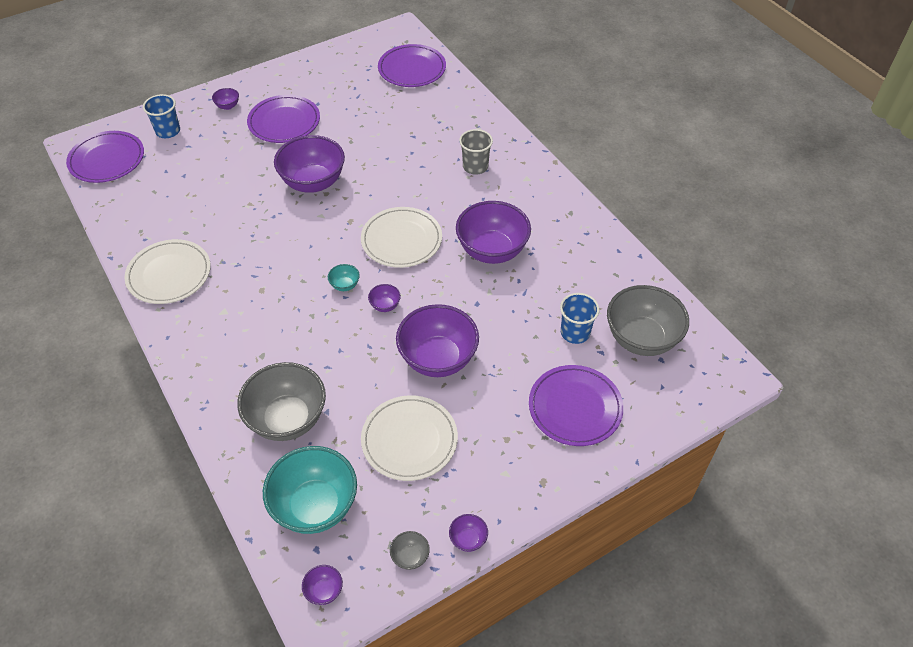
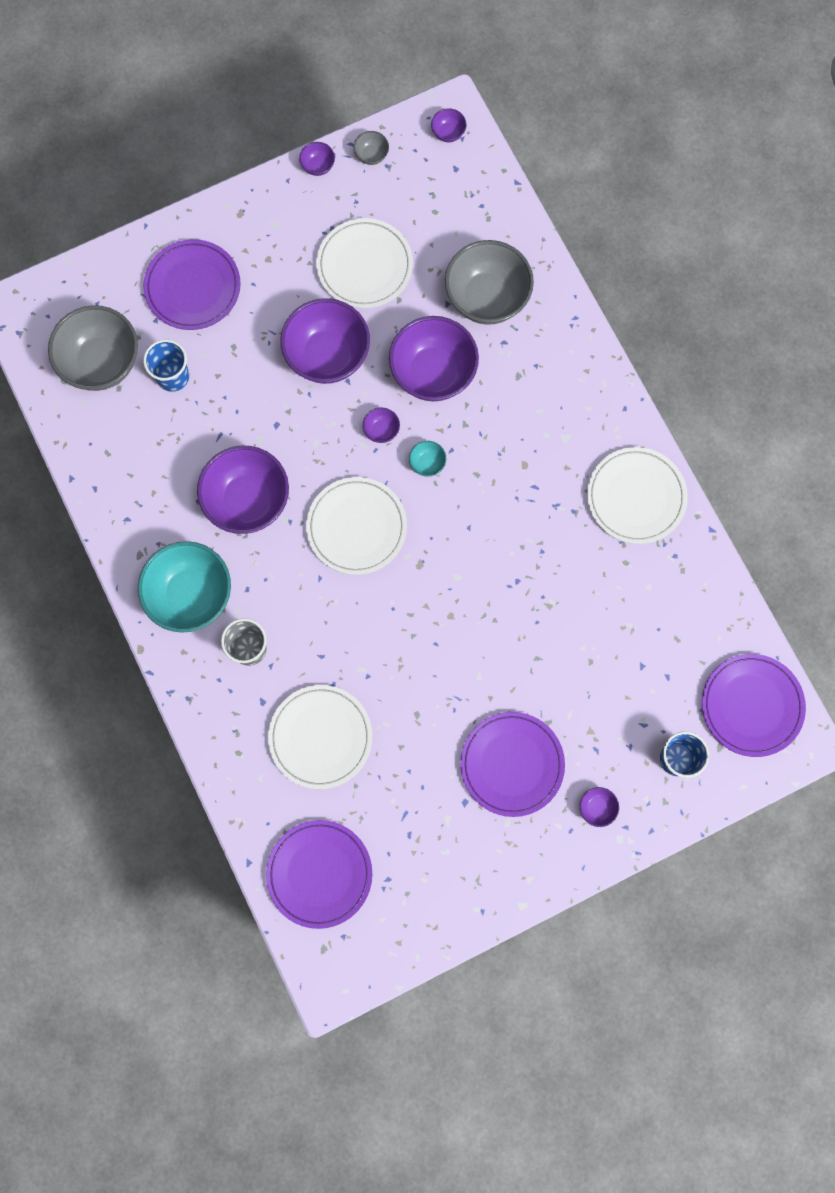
camera: 175 degrees left, 25 degrees up
(313, 182) = (467, 637): purple bowl -> purple bowl (433, 373)
(315, 506) = (457, 207): turquoise bowl -> turquoise bowl (191, 595)
(418, 127) = (320, 737): none -> white plate

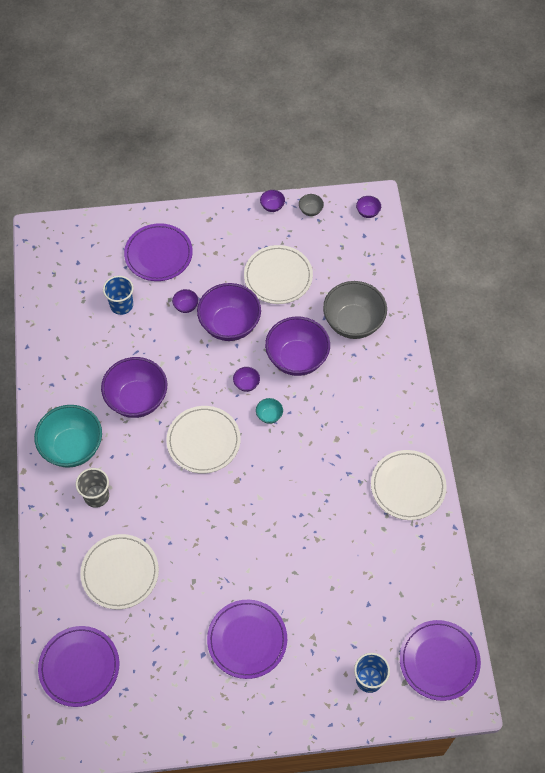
camera: 20 degrees right, 15 degrees down
(102, 363) = (79, 282): grey bowl -> none
(597, 808) = (297, 693): purple bowl -> purple bowl (186, 306)

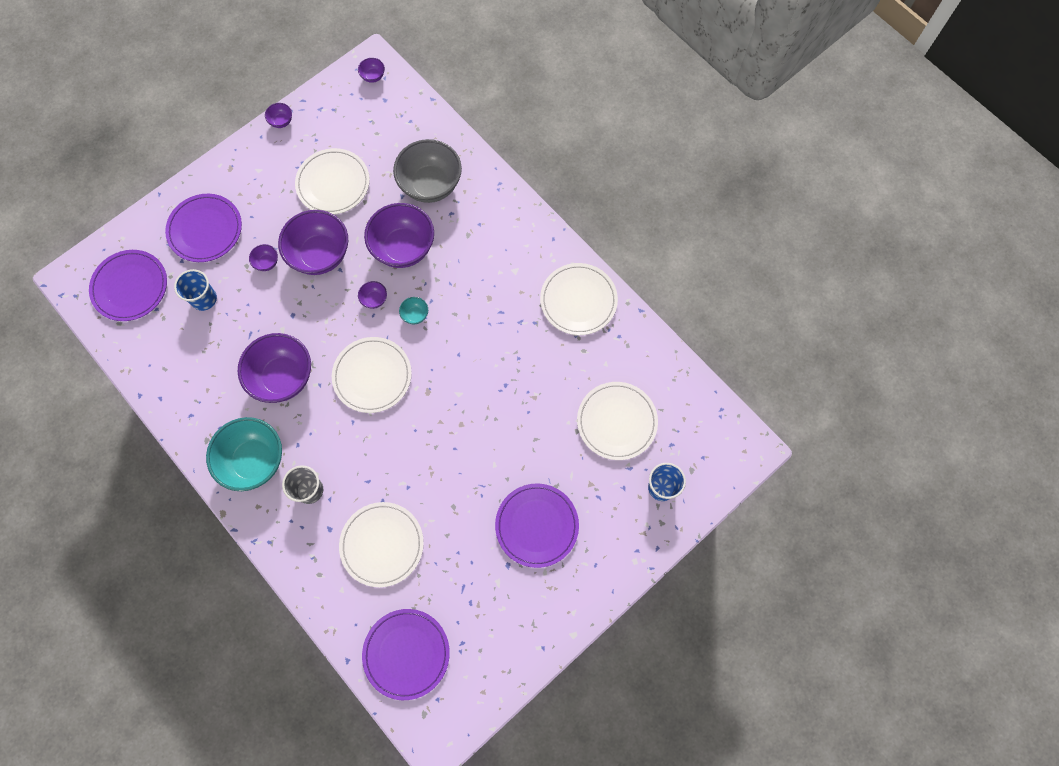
camera: 35 degrees left, 10 degrees up
(310, 210) = (320, 105): grey bowl -> none
(370, 602) = (616, 422): none -> white plate
(439, 661) = (706, 432): purple plate -> purple plate (130, 287)

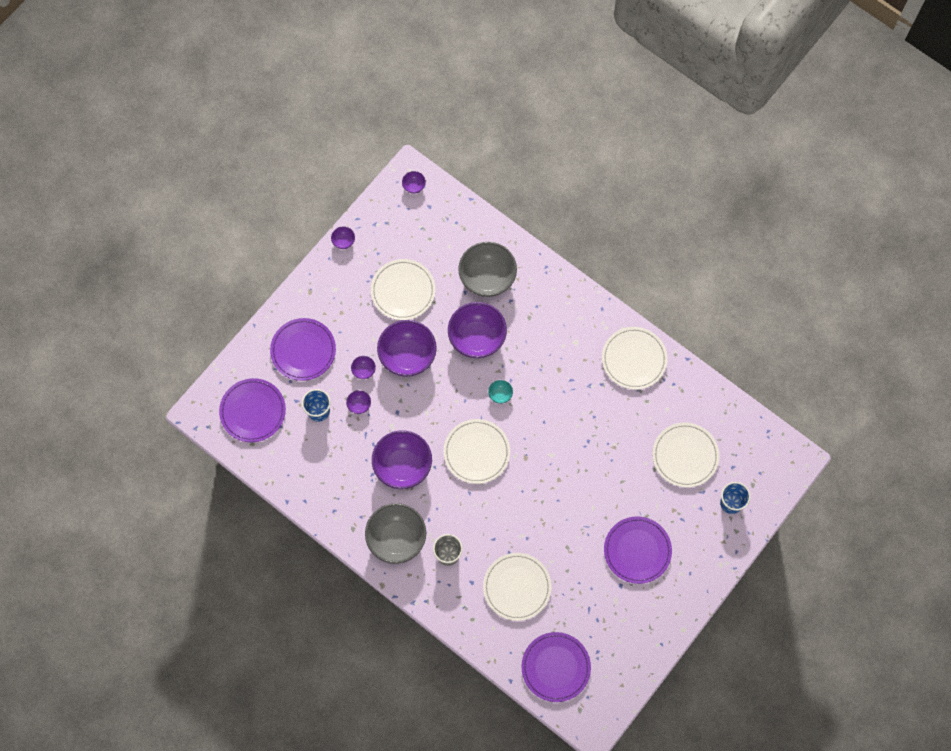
camera: 10 degrees left, 0 degrees up
(254, 461) = (396, 538): turquoise bowl -> grey bowl
(374, 299) = (463, 387): purple bowl -> purple bowl (359, 405)

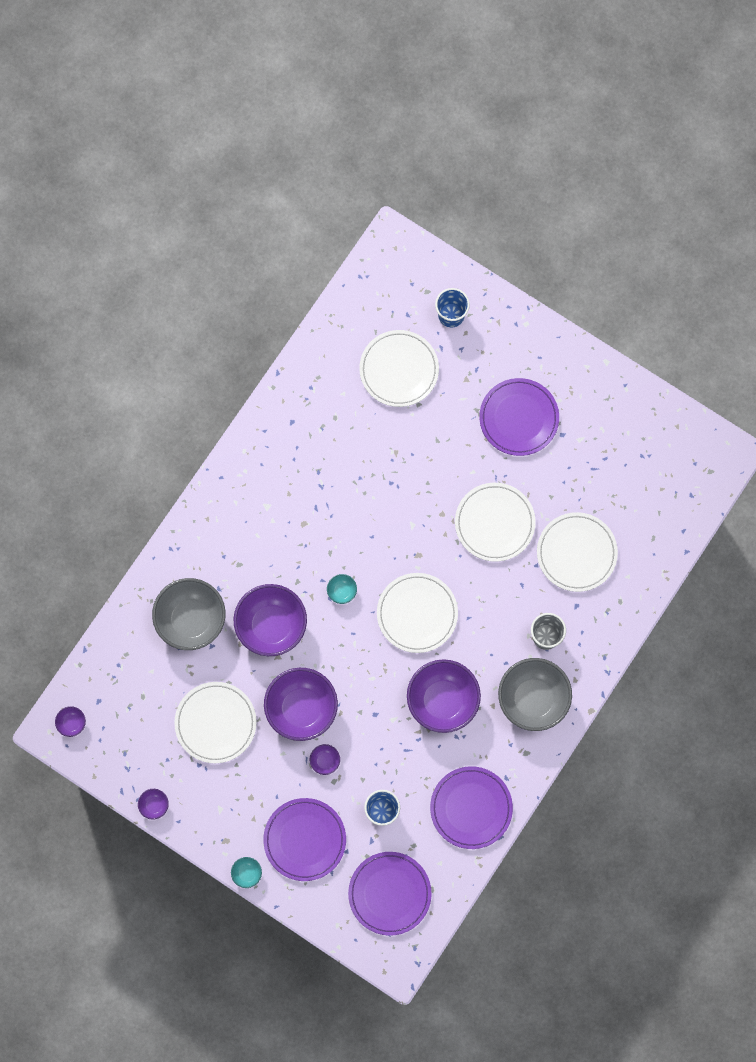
camera: 95 degrees left, 5 degrees up
(282, 305) = (247, 873): none -> turquoise bowl
(359, 405) = (370, 762): purple bowl -> none
(556, 667) = (665, 501): purple plate -> purple plate (471, 808)
(634, 359) = (283, 435): white plate -> white plate (494, 523)

